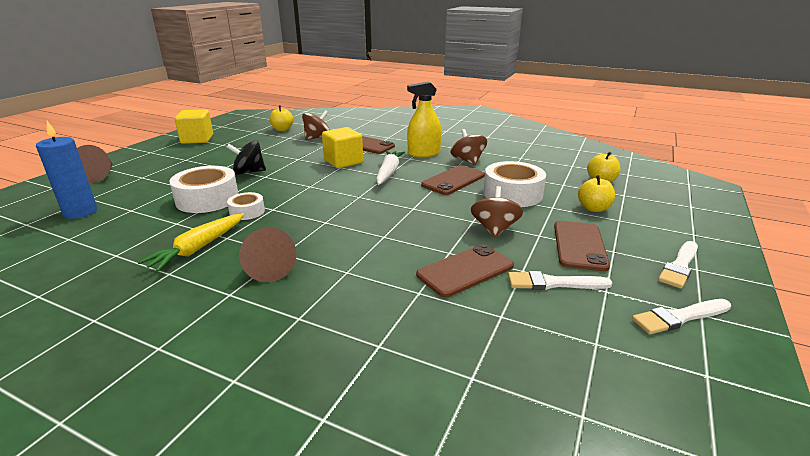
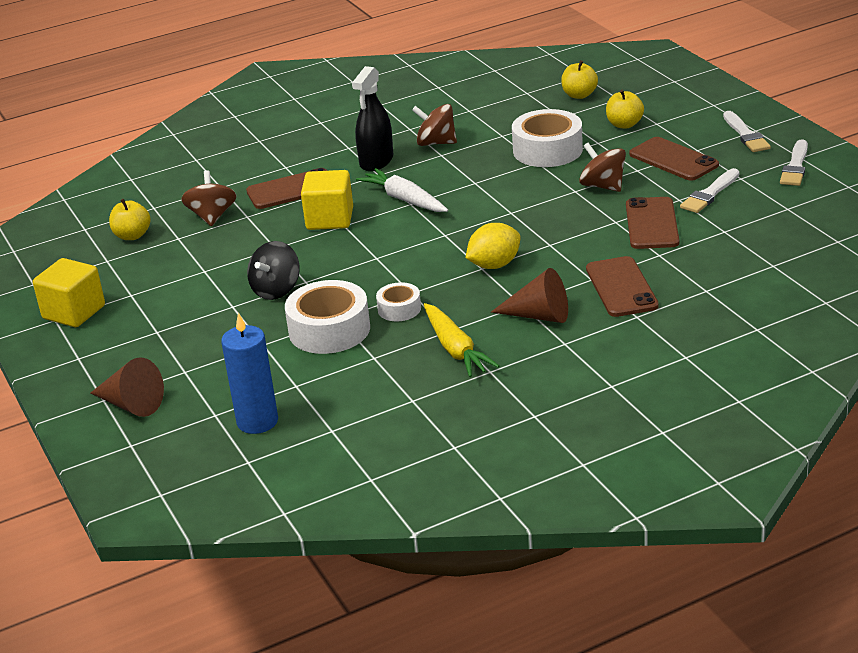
camera: 50 degrees left, 5 degrees up
(333, 225) = (494, 265): none -> yellow lemon
(424, 153) = (376, 161): yellow spray bottle -> black spray bottle
(453, 180) = (476, 169): brown phone -> brown phone (621, 287)

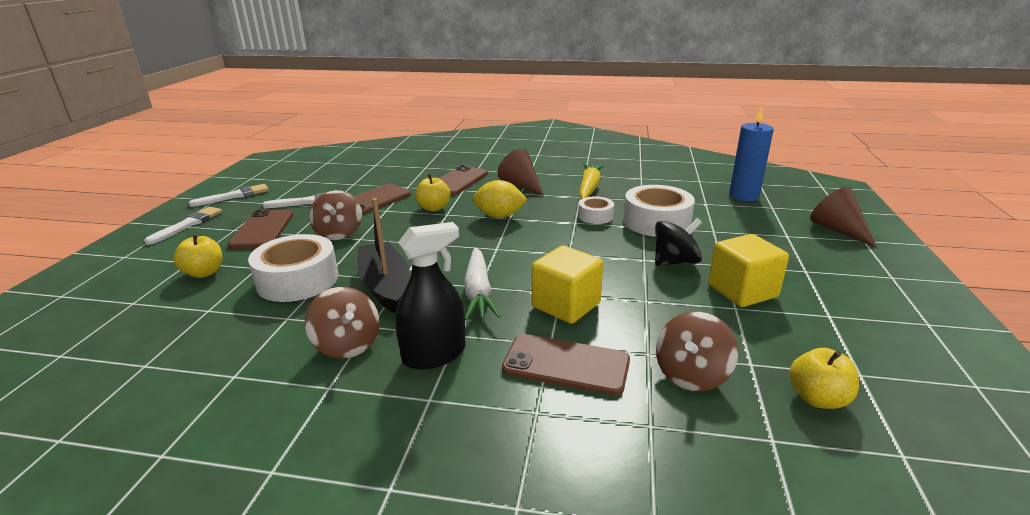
camera: 145 degrees left, 5 degrees down
(74, 312) = (903, 322): yellow cube -> yellow cube (742, 291)
(478, 174) = (385, 285): none -> black boat
(579, 95) = (135, 327): yellow apple -> yellow apple (434, 208)

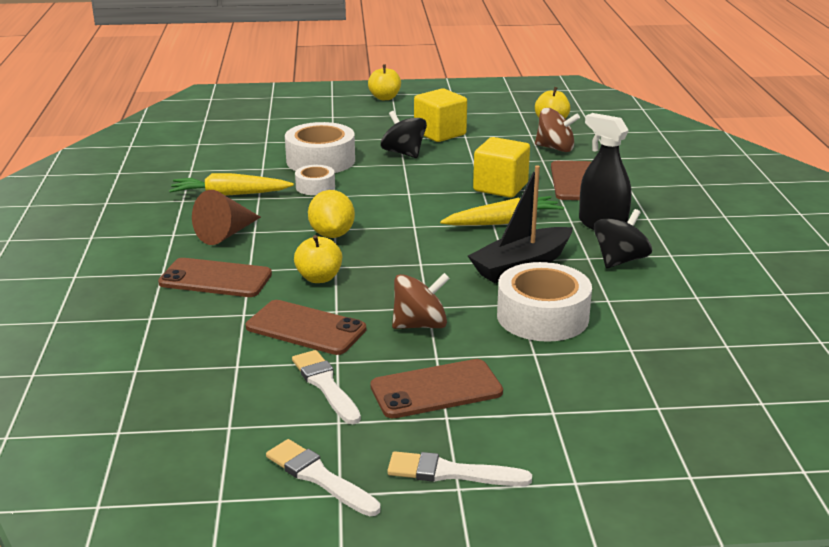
camera: 105 degrees left, 0 degrees up
(204, 273) = (569, 386): yellow apple -> yellow apple (384, 98)
(347, 345) = (620, 260): brown spinning top -> black spinning top
(478, 292) = (503, 222): white carrot -> yellow carrot
(744, 196) = (242, 127): blue candle -> none
(838, 230) = (315, 100): brown cone -> none

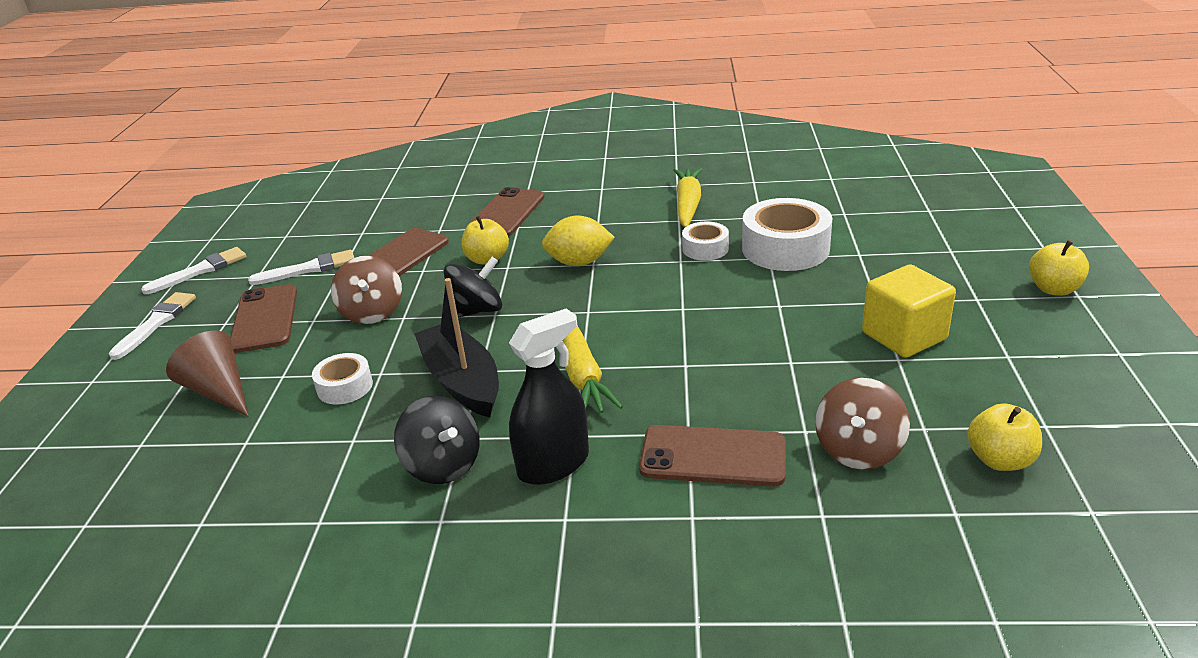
camera: 100 degrees right, 5 degrees up
(226, 234) = (595, 210): brown cone -> brown cone (219, 391)
(403, 153) = (817, 305): black spinning top -> black spinning top (477, 311)
(500, 187) = (695, 380): yellow cube -> none
(542, 316) = (345, 387): white tape -> white tape, size x0.54

